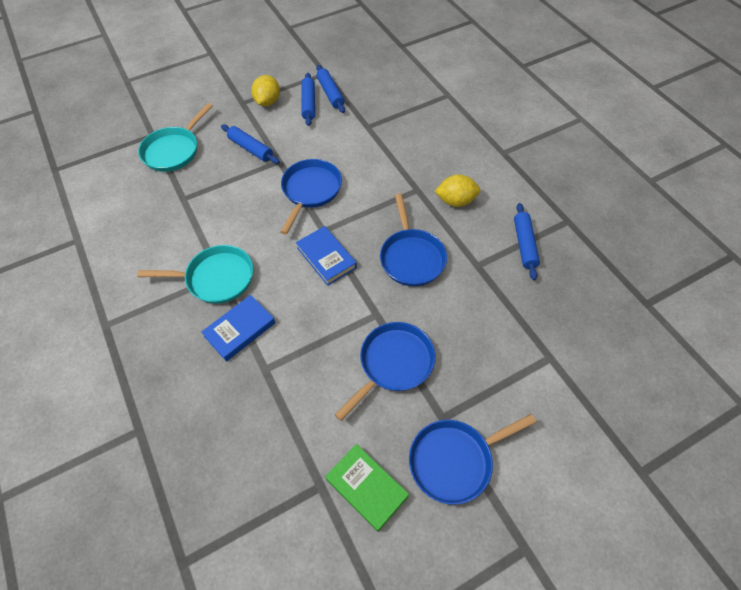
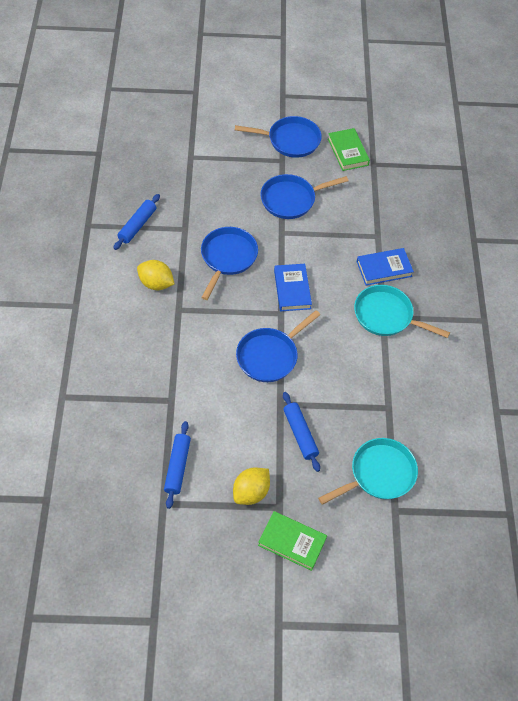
camera: 155 degrees left, 0 degrees up
(222, 89) = (292, 542): none -> green book
(308, 103) = (209, 464): blue rolling pin -> none

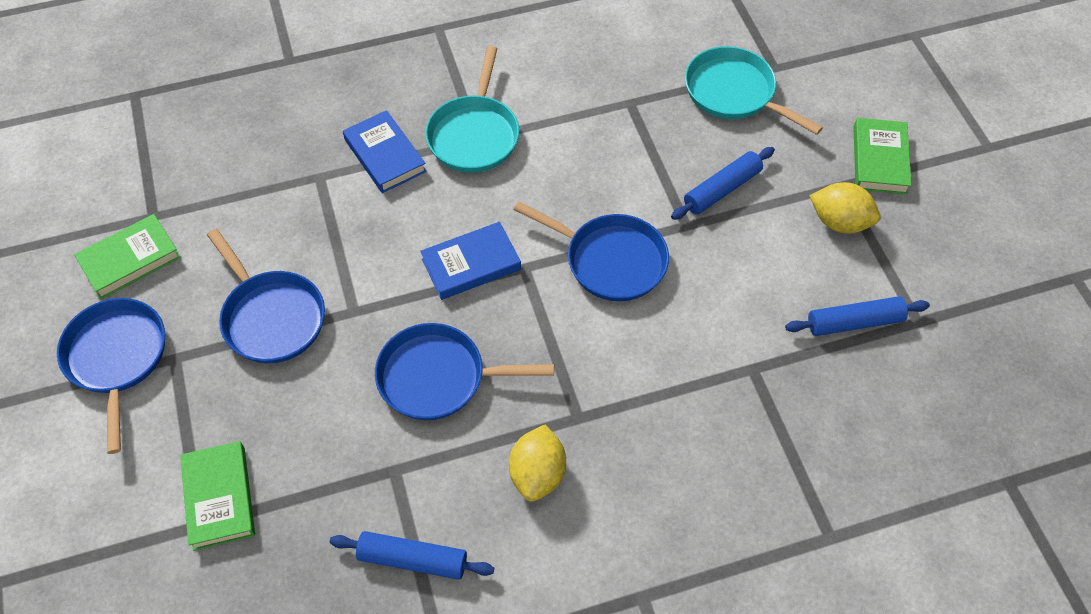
camera: 105 degrees left, 0 degrees up
(200, 165) = (219, 498): none -> green book

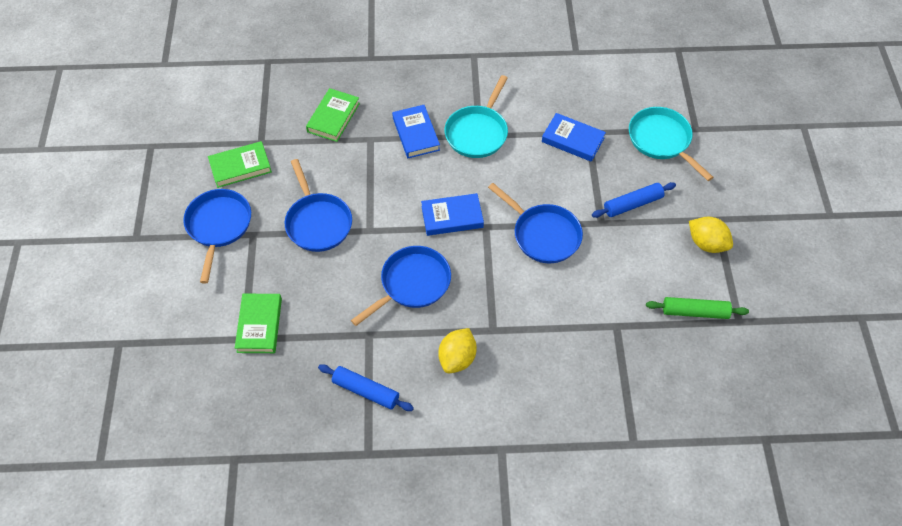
camera: 15 degrees right, 0 degrees up
(439, 377) = (412, 284): blue pan -> blue pan turned 120 degrees clockwise
(612, 117) = (573, 140): none -> blue book
(854, 322) = (695, 312): blue rolling pin -> green rolling pin
(879, 160) = (749, 207): green book -> green book (333, 117)

